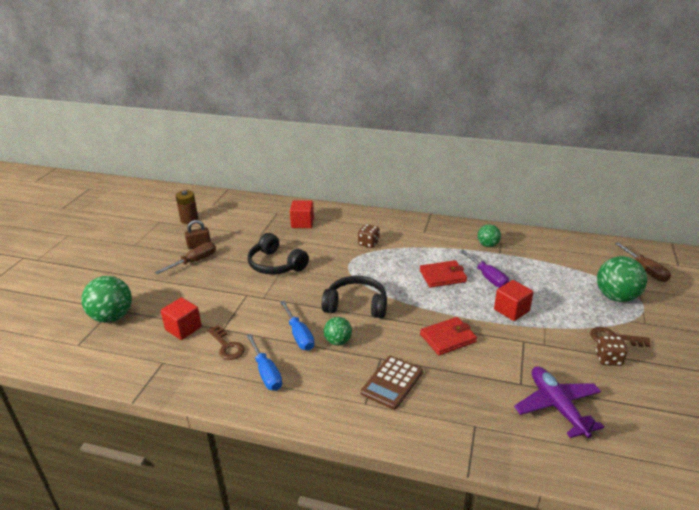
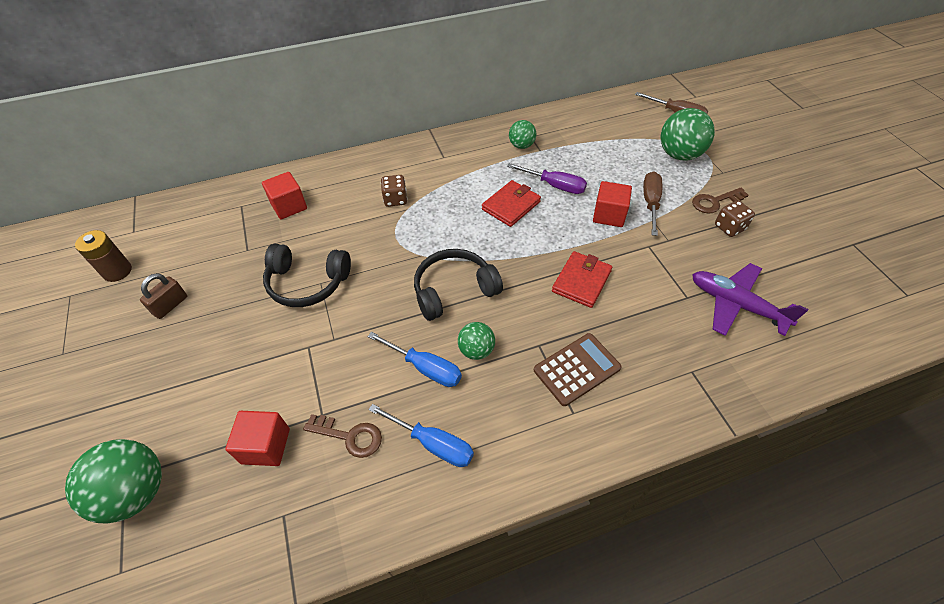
camera: 35 degrees left, 20 degrees up
(194, 261) = (187, 334): brown screwdriver -> brown screwdriver (650, 203)
(392, 382) = (576, 369): brown calculator -> brown calculator turned 120 degrees counterclockwise

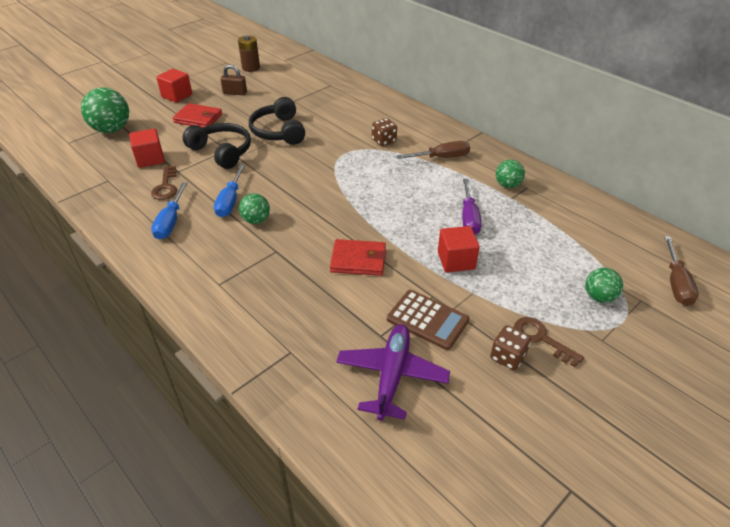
camera: 65 degrees right, 10 degrees down
(289, 206) = (343, 101): red cube -> red cube (177, 96)
(454, 290) = (308, 194): black headphones -> black headphones (222, 152)
(511, 205) = (422, 199): red wallet -> red wallet (198, 118)
(576, 369) = (261, 277): brown calculator -> brown calculator (427, 320)
(650, 203) = (497, 287): brown screwdriver -> brown screwdriver (441, 157)
(679, 155) = (599, 297): green ball -> green ball, size x0.57

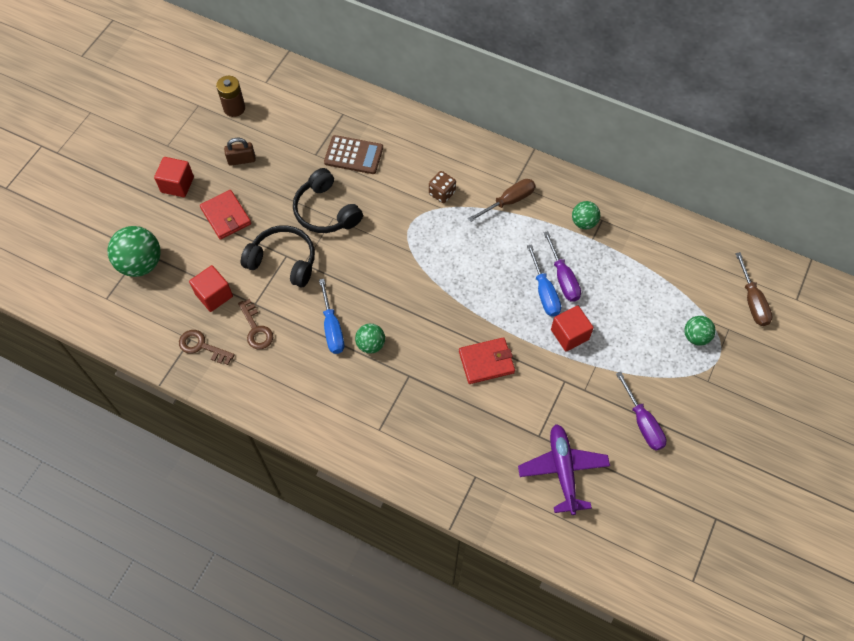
camera: 20 degrees left, 20 degrees up
(170, 221) = (290, 373): blue screwdriver -> blue screwdriver (544, 292)
(198, 118) = (226, 216): red wallet -> red wallet turned 60 degrees clockwise
(427, 320) = (569, 407): brown calculator -> brown calculator (353, 155)
(507, 357) = (642, 422): brown dice -> purple screwdriver
(541, 339) = (662, 396): brown key -> brown key (202, 346)

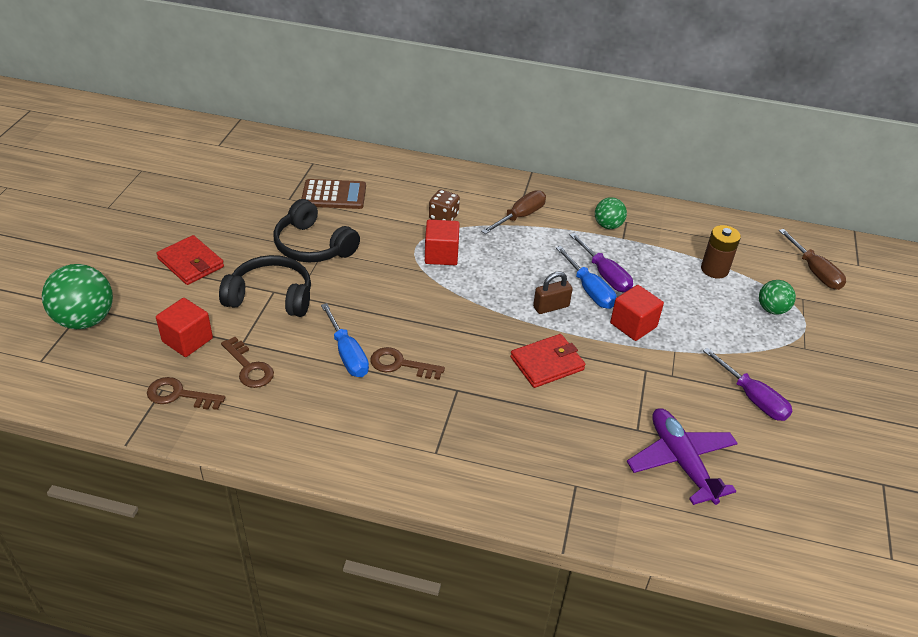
camera: 15 degrees left, 20 degrees down
(177, 184) = (125, 240): red cube -> red cube (441, 255)
(234, 108) = (185, 169): brown battery -> brown battery (714, 269)
(241, 160) = (202, 211): brown padlock -> brown padlock (551, 307)
(371, 344) = (400, 364): green ball -> brown key

